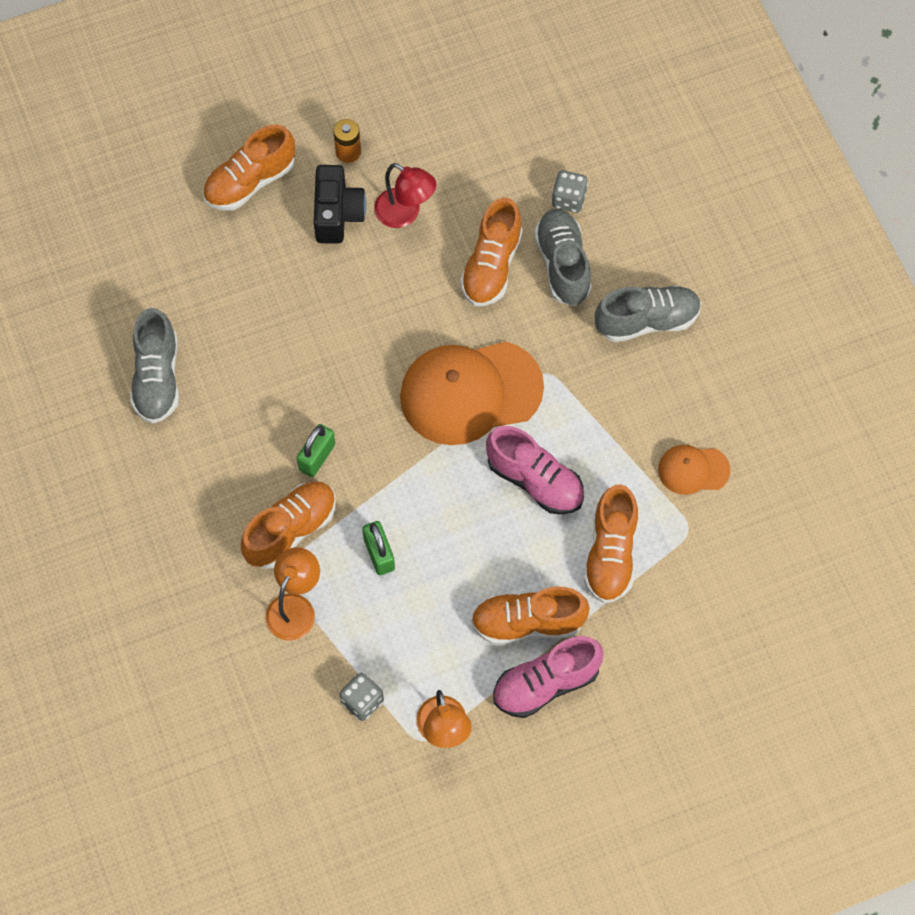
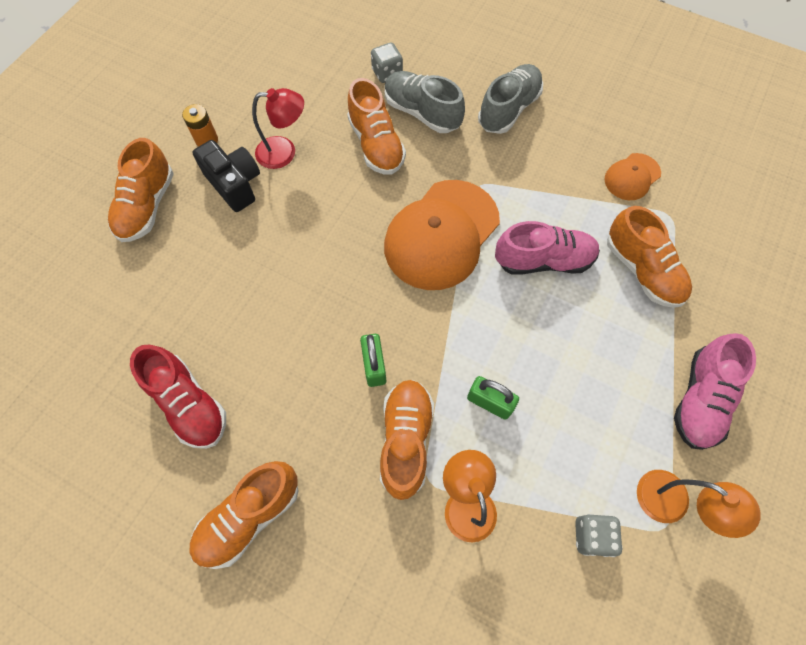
camera: 40 degrees left, 0 degrees up
(157, 378) = (189, 404): grey shoe -> red shoe
(527, 622) = (641, 364): orange shoe -> orange shoe (249, 516)

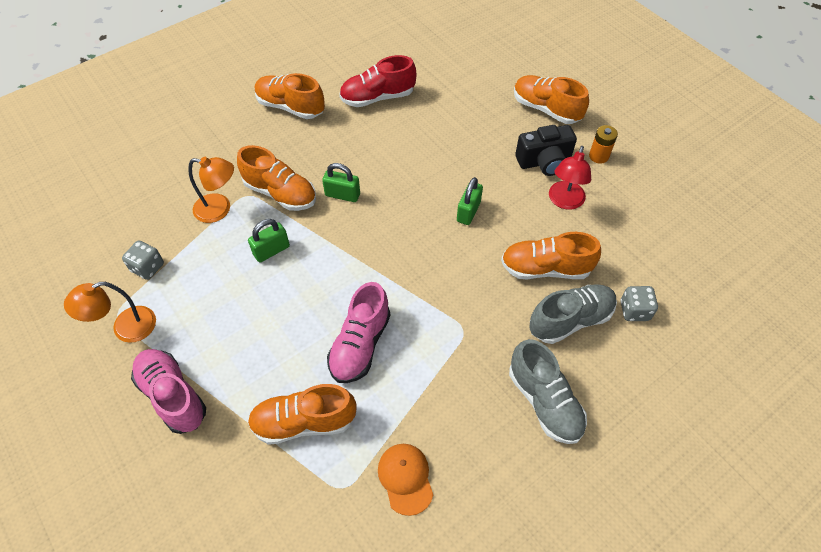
camera: 115 degrees right, 10 degrees down
(249, 516) = (290, 107): orange shoe -> orange shoe turned 45 degrees counterclockwise
(338, 229) = (468, 212): none -> green padlock
(441, 235) = (426, 279): orange cap -> none

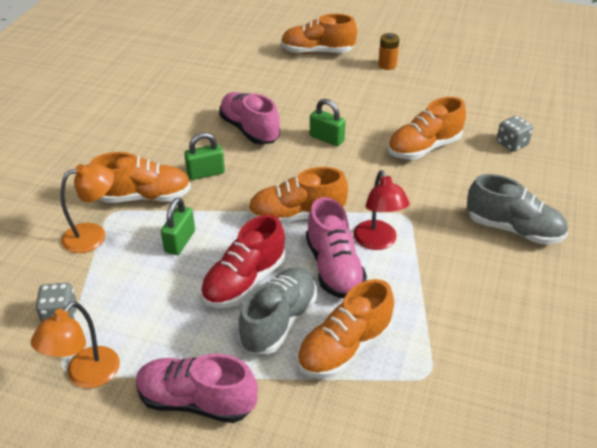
camera: 35 degrees left, 15 degrees down
(290, 107) = (88, 132): orange shoe -> orange shoe (296, 216)
(377, 97) = (166, 95): red shoe -> red shoe (244, 282)
(405, 478) = (470, 337): orange cap -> none
(413, 168) = (249, 130): none -> pink shoe
(468, 212) = (326, 139): green padlock -> green padlock turned 45 degrees counterclockwise
(544, 161) = (351, 84): black camera -> none
(564, 201) = (392, 102): red lamp -> red lamp (377, 242)
(570, 320) = (476, 170): grey shoe -> grey shoe (279, 321)

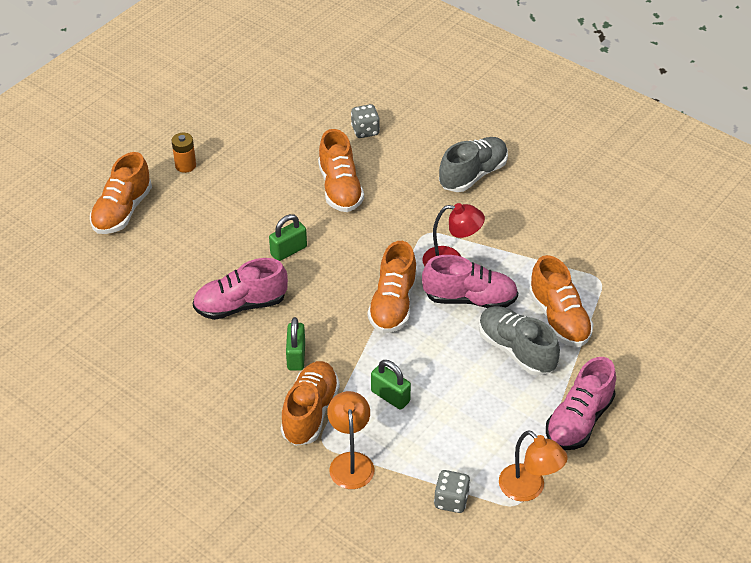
camera: 70 degrees left, 5 degrees up
(244, 282) = (462, 362): red shoe -> none

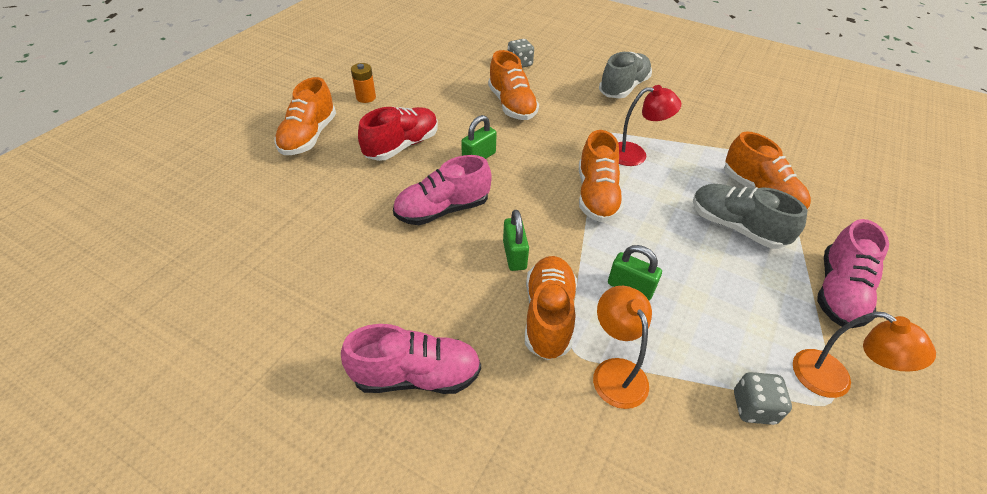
camera: 10 degrees left, 0 degrees up
(214, 230) = (402, 146): none -> red shoe
(470, 299) = (668, 184): pink shoe -> pink shoe (417, 375)

